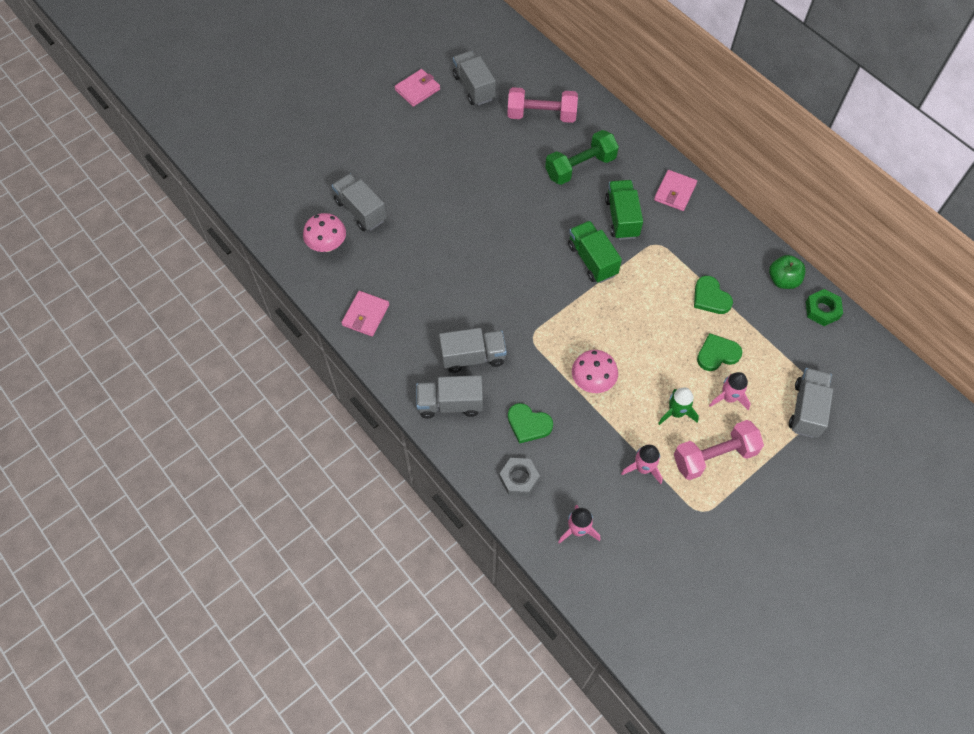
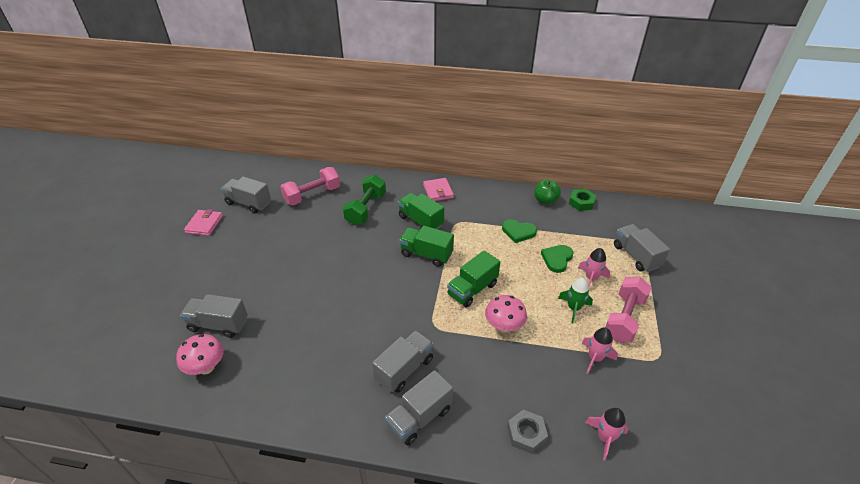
camera: 40 degrees left, 20 degrees down
(366, 315) = (286, 399): pink wallet -> none
(528, 424) = (492, 387): green heart -> none
(600, 327) = (472, 289): none -> green truck

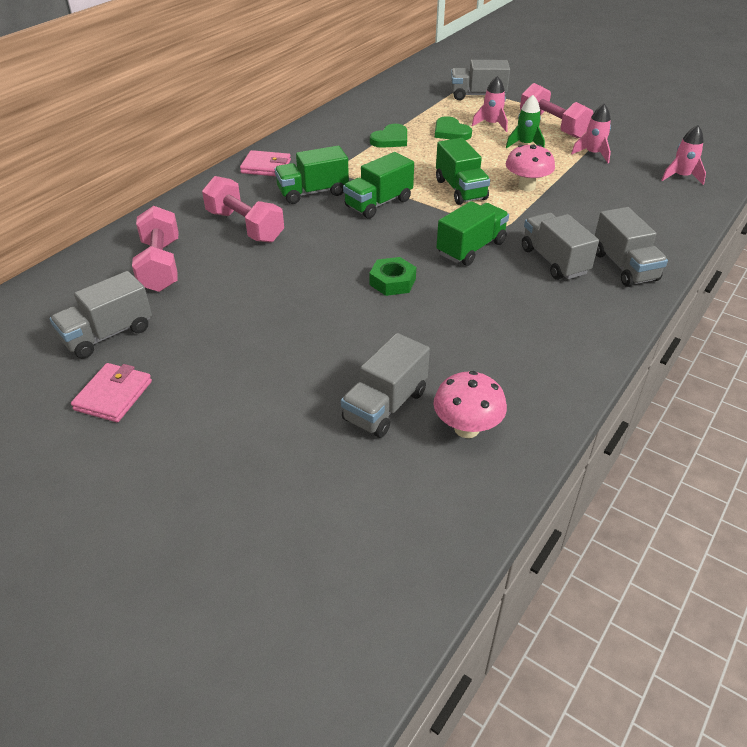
camera: 65 degrees left, 0 degrees up
(204, 224) = (113, 395): pink wallet -> pink wallet turned 75 degrees clockwise
(366, 209) = (245, 226): green dumbbell -> pink dumbbell
(396, 317) = (471, 248): none -> green truck
(526, 434) = (665, 212): grey nut -> none
(545, 200) = (353, 110): green apple -> none
(581, 202) = (376, 94): green nut -> green nut (392, 282)

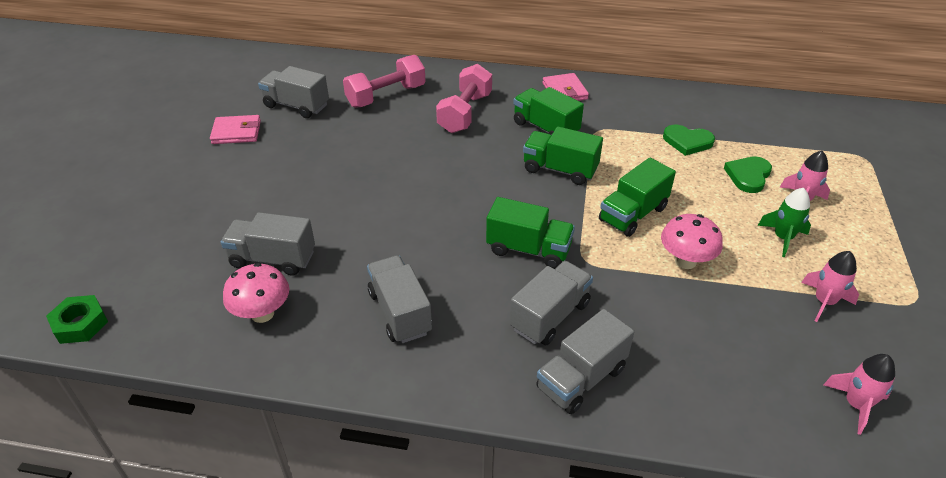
camera: 65 degrees right, 0 degrees up
(392, 282) = (440, 215): green nut -> green nut (80, 324)
(477, 95) = (861, 172): grey truck -> grey truck (400, 312)
(552, 126) = (857, 251): pink dumbbell -> none

